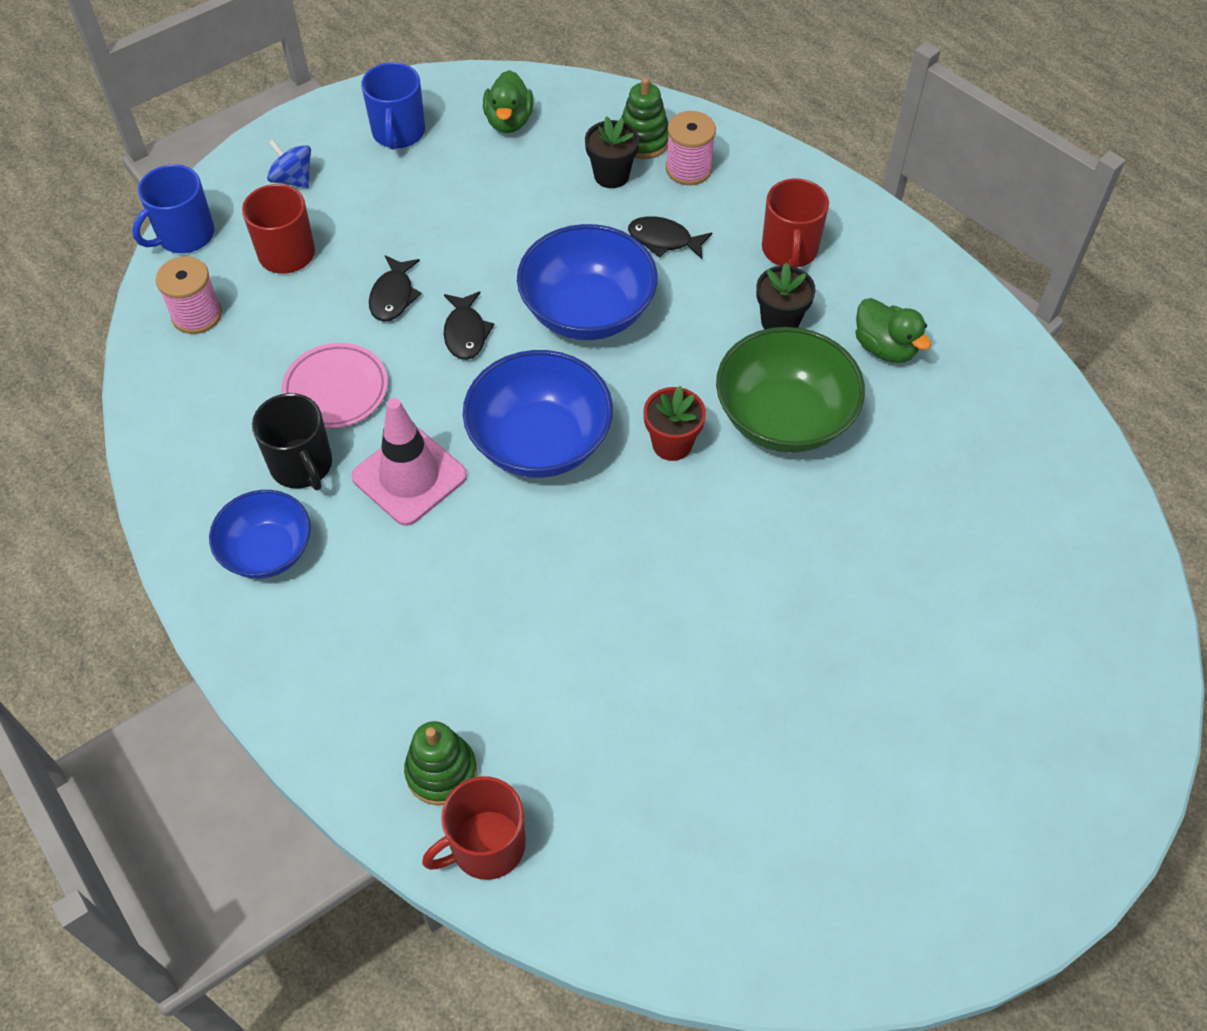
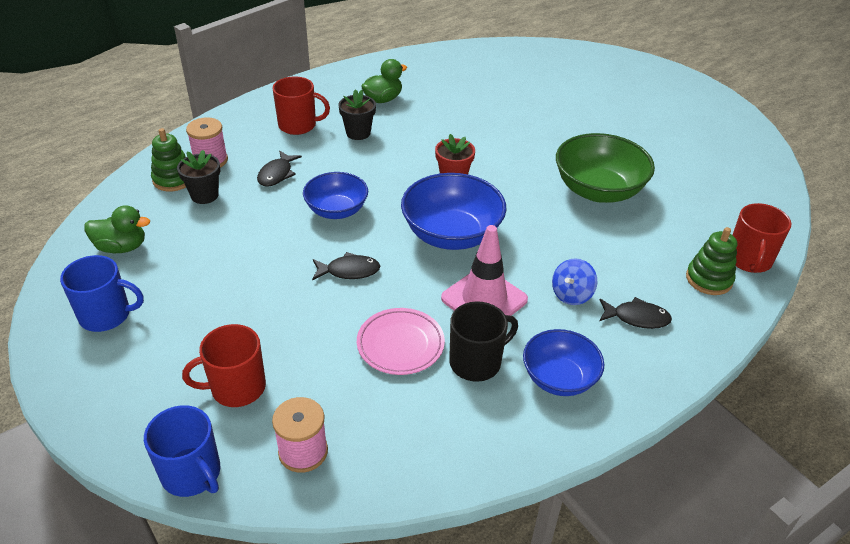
camera: 90 degrees left, 15 degrees down
(293, 179) = (140, 388): blue spinning top -> blue spinning top (571, 294)
(393, 296) = (304, 313): black fish -> black fish (637, 318)
(486, 846) = (749, 260): red mug -> red mug turned 45 degrees clockwise
(587, 311) = (337, 210): blue bowl -> blue bowl, size x0.65
(784, 417) = (433, 136): green bowl -> green bowl (598, 190)

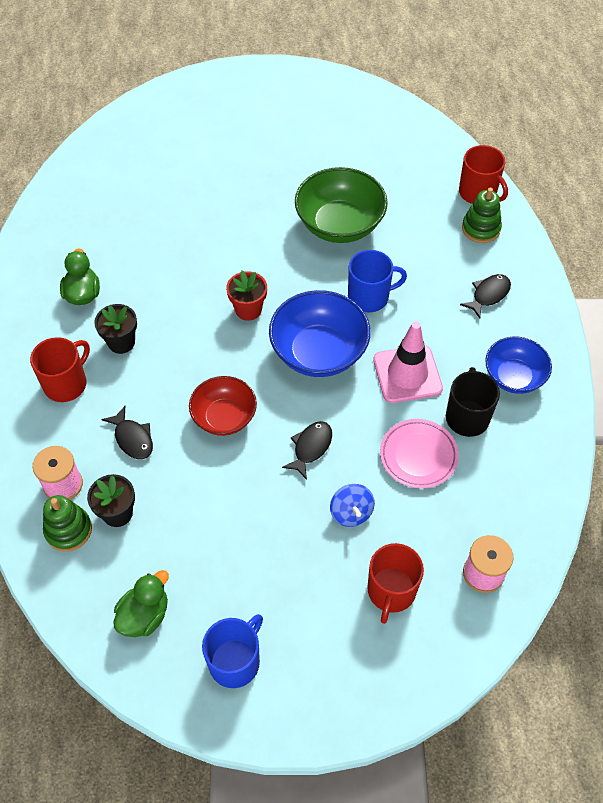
camera: 55 degrees left, 15 degrees up
(192, 473) = (460, 659): blue mug -> blue mug (369, 297)
(337, 210) = (224, 417): blue bowl -> red bowl
(571, 294) = (440, 317): blue spinning top -> blue spinning top (351, 512)

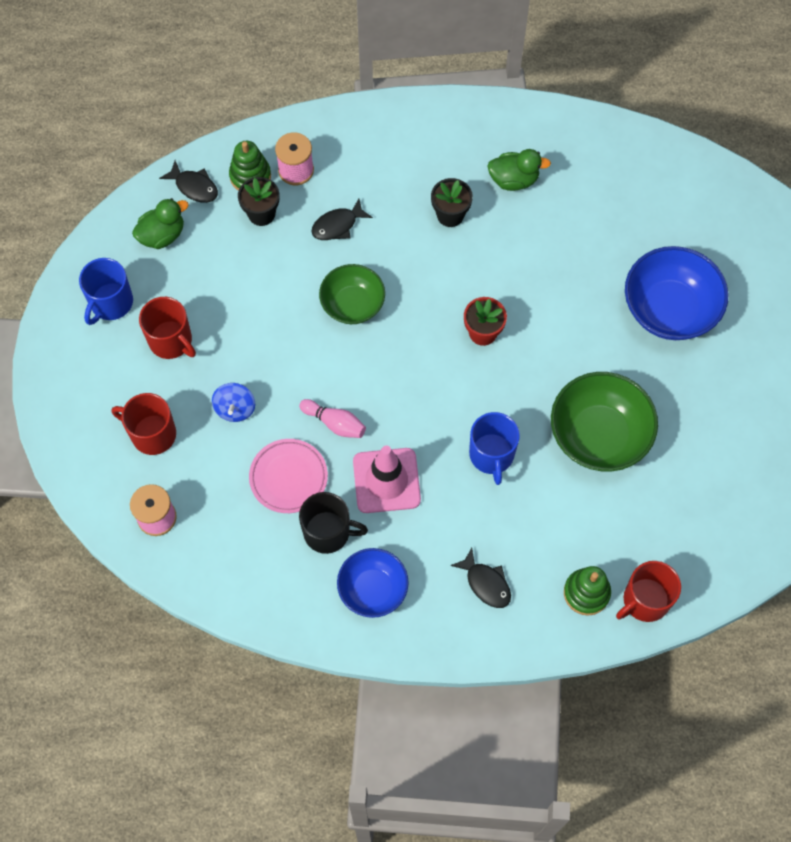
camera: 95 degrees right, 10 degrees up
(66, 383) = (405, 169): red mug -> red mug (171, 341)
(144, 615) = (162, 235): green duck -> green duck turned 75 degrees counterclockwise
(224, 417) = (352, 304): red bowl -> green bowl
(235, 661) = (111, 303): blue mug -> blue mug turned 75 degrees clockwise
(311, 447) = (309, 379): black fish -> black fish (194, 187)
(319, 352) = (422, 397): blue bowl -> blue bowl (669, 309)
(351, 512) = (235, 408): blue spinning top -> blue spinning top turned 75 degrees counterclockwise
(355, 421) = (335, 423): none -> pink bowling pin

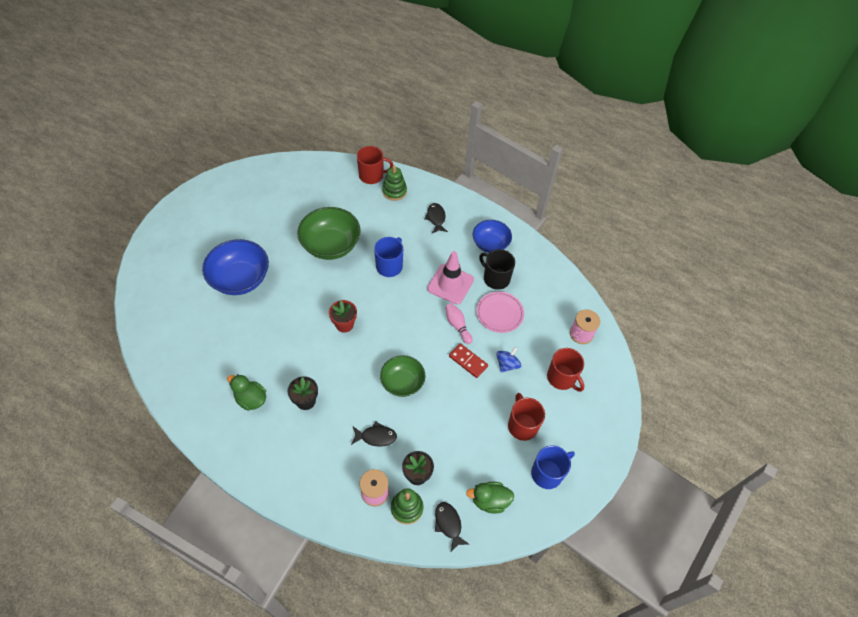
camera: 150 degrees left, 10 degrees down
(289, 381) = (468, 361): none -> red domino

